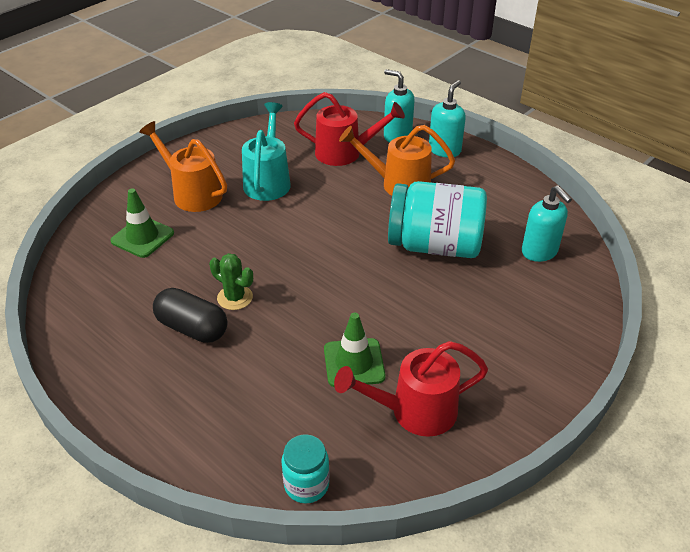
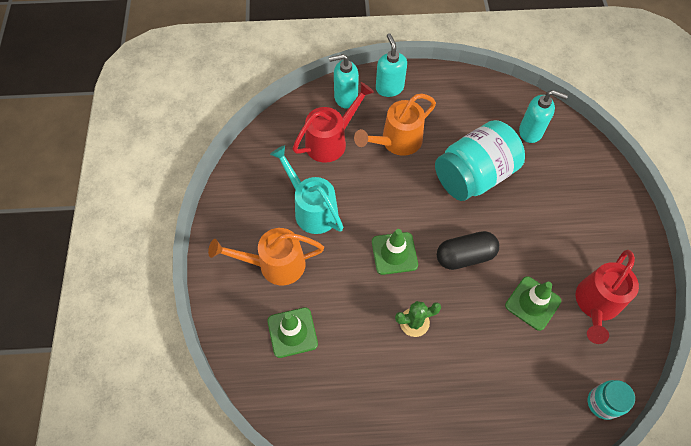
camera: 45 degrees left, 20 degrees up
(192, 328) = (419, 369): black capsule -> black capsule (465, 256)
(287, 246) = (394, 253): none -> green traffic cone

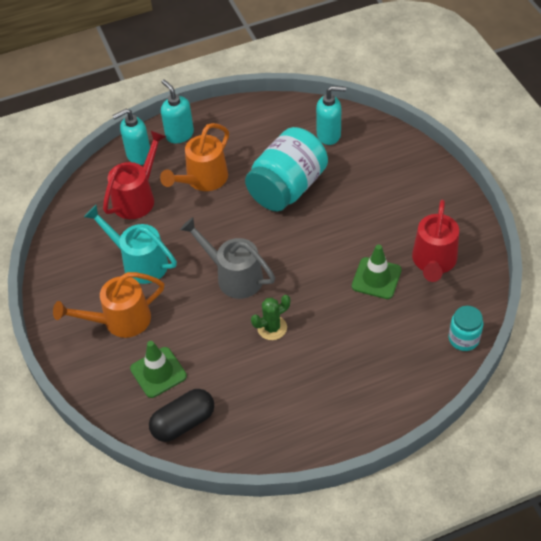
camera: 15 degrees left, 10 degrees down
(394, 253) = (233, 276): green traffic cone -> grey watering can
(465, 256) = (301, 258): black capsule -> black capsule (183, 422)

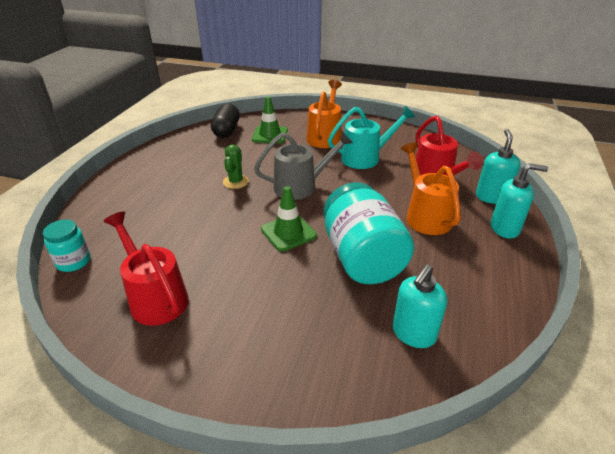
camera: 125 degrees right, 15 degrees down
(376, 278) = (196, 251): green traffic cone -> green traffic cone (288, 232)

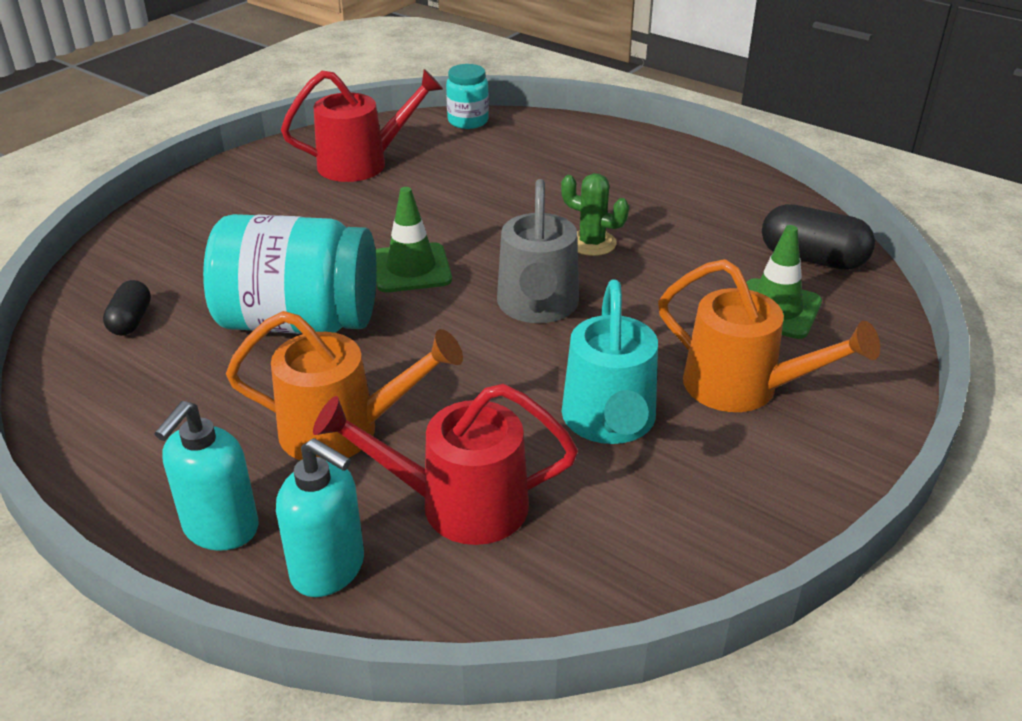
camera: 110 degrees right, 0 degrees up
(413, 334) = (131, 321): turquoise soap dispenser -> black capsule

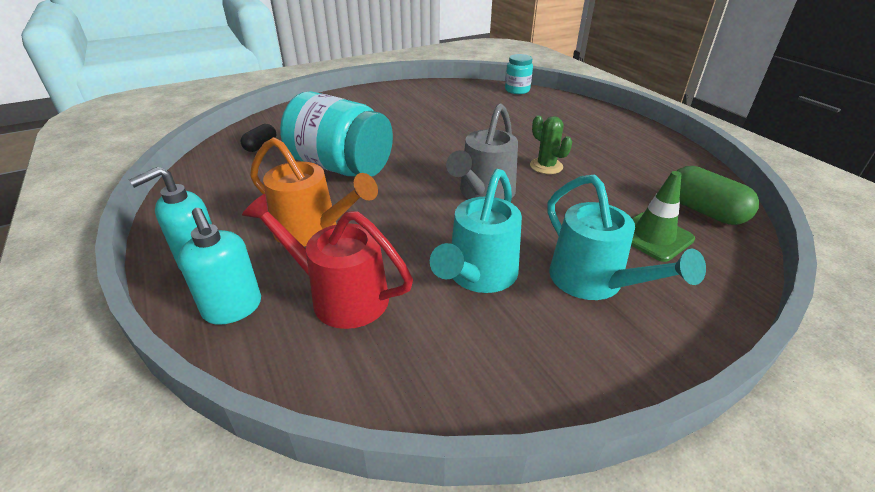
camera: 25 degrees right, 0 degrees up
(363, 163) = (442, 99): red watering can -> none
(411, 268) = (425, 155): green traffic cone -> none
(744, 388) = (594, 283): orange watering can -> turquoise watering can
(812, 258) = (704, 211): black capsule -> green capsule

